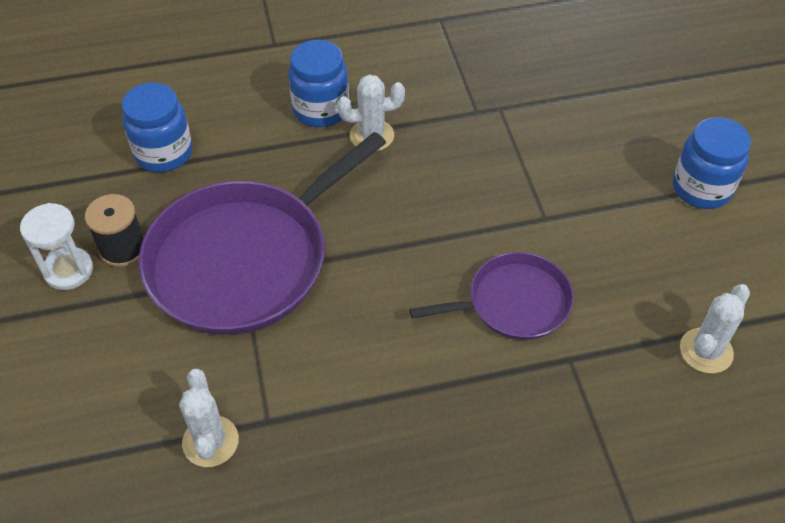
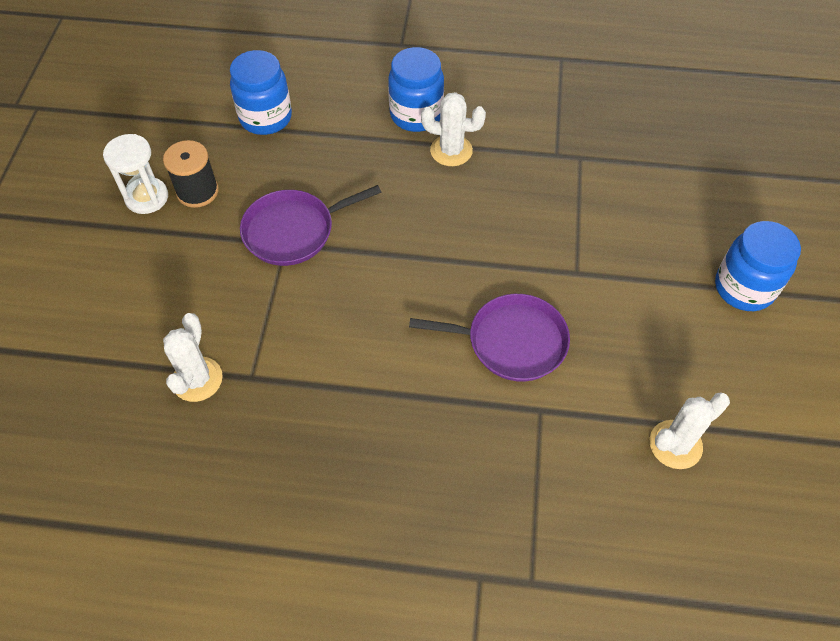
camera: 20 degrees right, 5 degrees up
(245, 259) = (293, 231): purple pan -> purple pan, size x0.55

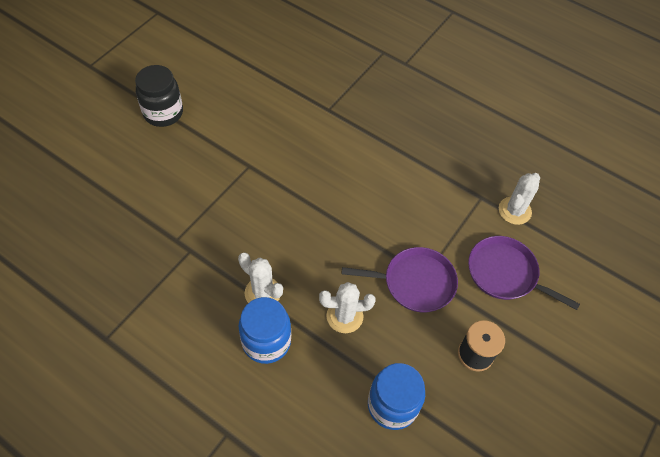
camera: 155 degrees left, 0 degrees up
(147, 197) = (518, 368): white hourglass -> none
(511, 341) = (318, 147): purple pan -> purple pan (505, 273)
(675, 444) = (274, 67): white cactus -> white cactus (344, 316)
(744, 288) = (163, 113): blue jar -> black jar

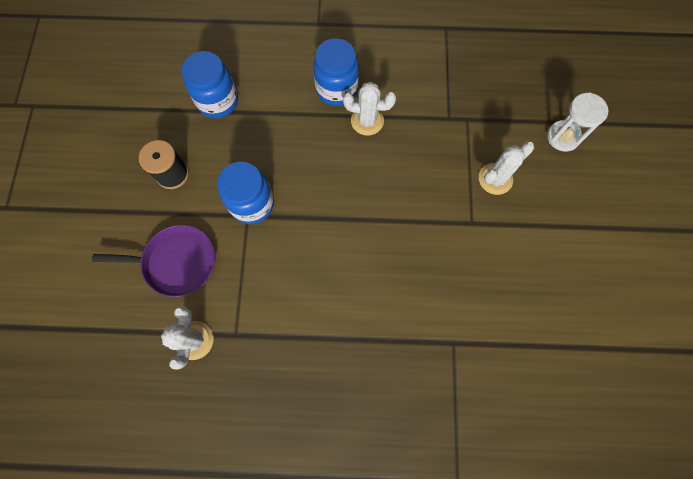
camera: 150 degrees right, 15 degrees up
(117, 180) = (563, 137): none -> white hourglass
(163, 113) = (597, 226): black jar -> none
(344, 316) = (292, 141): white cactus -> white cactus (495, 179)
(415, 282) = (252, 204): purple pan -> blue jar

